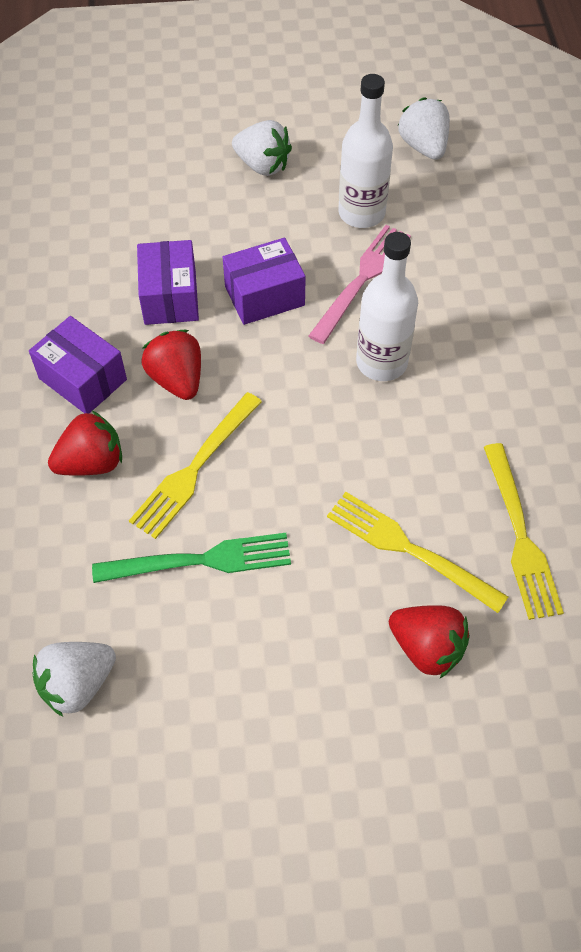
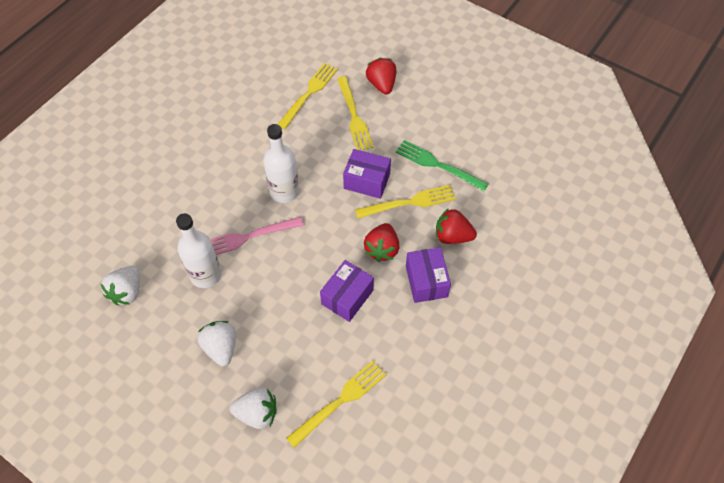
camera: 140 degrees left, 0 degrees up
(77, 683) = (519, 154): white strawberry -> white strawberry (257, 413)
(84, 200) = (340, 401): none -> yellow fork
(264, 296) = (301, 263): purple box -> purple box (367, 181)

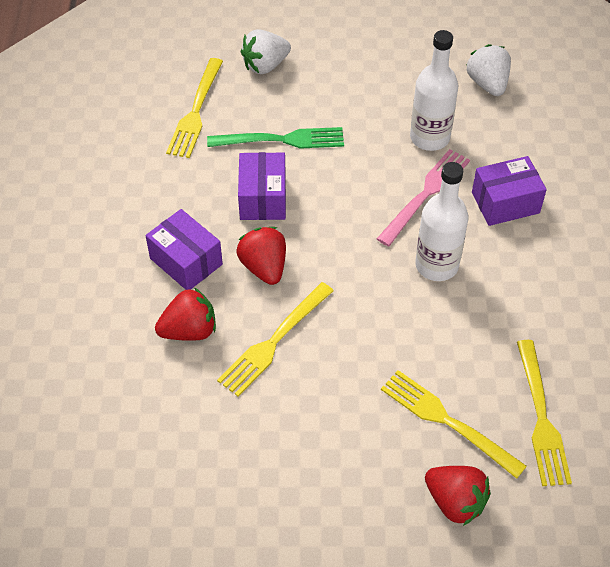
camera: 145 degrees right, 5 degrees down
(221, 347) = (348, 91): white strawberry -> none
(367, 181) = (349, 337): purple box -> purple box (505, 202)
(438, 165) = (274, 417): green fork -> green fork (281, 140)

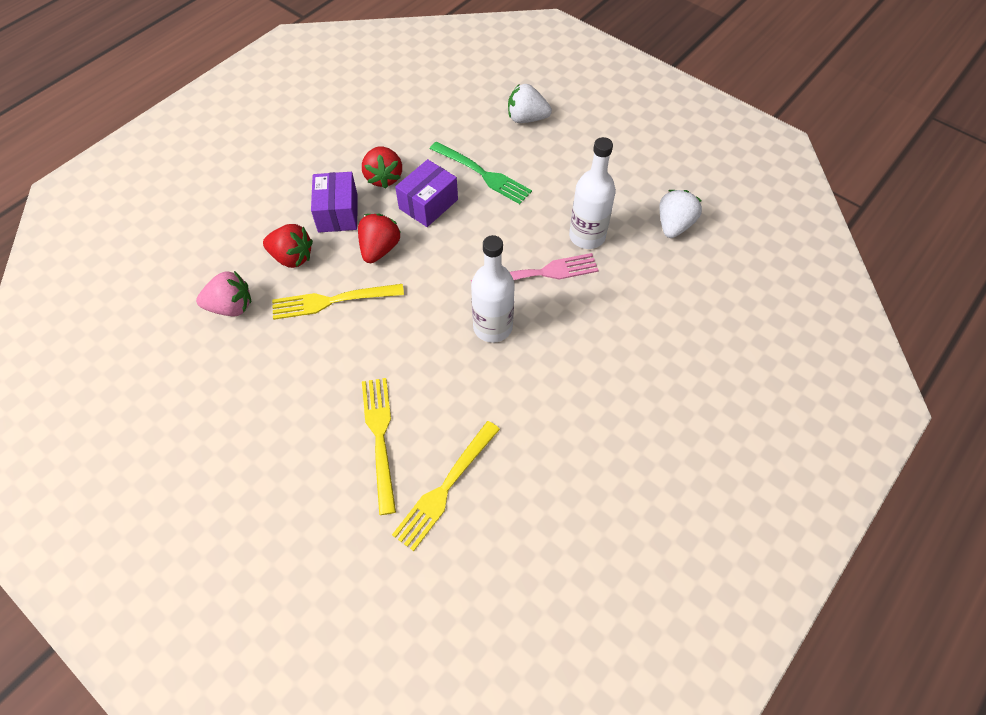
camera: 40 degrees right, 5 degrees up
(183, 415) = (231, 307): none -> pink strawberry
(196, 111) = (449, 122): yellow fork -> none
(455, 502) = (324, 496): red strawberry -> red strawberry (384, 177)
(505, 202) = (591, 318): purple box -> none

